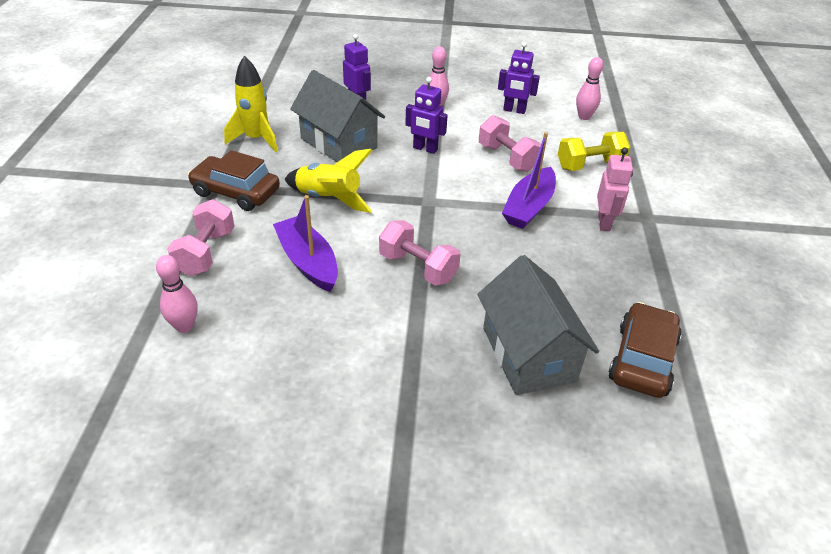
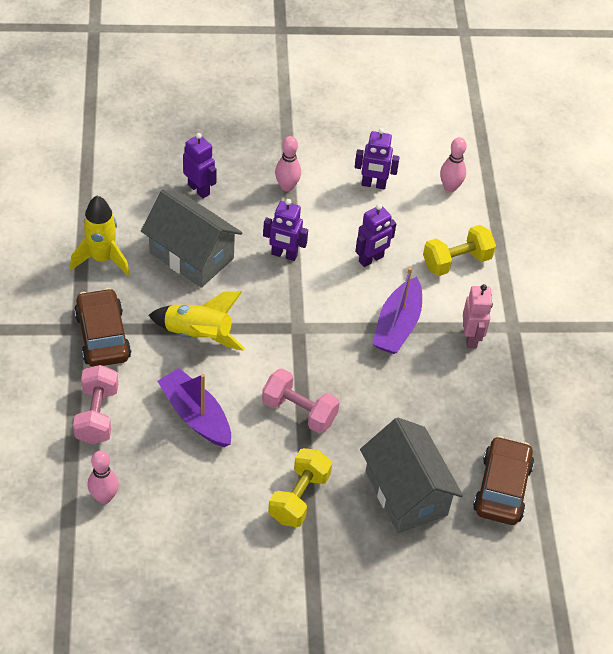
camera: 10 degrees left, 10 degrees up
(236, 192) = (102, 336): brown car -> brown car turned 60 degrees clockwise
(403, 347) = (299, 497): none -> yellow dumbbell
(507, 158) = (371, 259): pink dumbbell -> purple robot

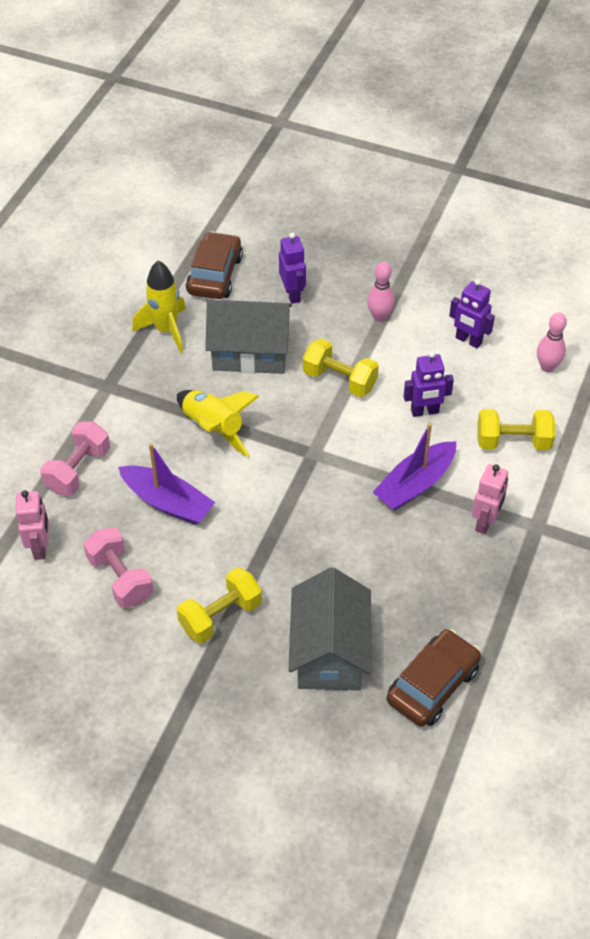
camera: 30 degrees right, 0 degrees up
(102, 336) = (125, 400): brown car -> brown car (215, 275)
(104, 497) = (40, 547): pink bowling pin -> pink robot
(191, 255) = (250, 353): grey house -> grey house turned 60 degrees counterclockwise
(196, 415) = (168, 502): purple boat -> purple boat turned 135 degrees clockwise
(284, 255) = (339, 380): purple robot -> yellow dumbbell
(299, 411) = (268, 533): pink dumbbell -> pink dumbbell (120, 578)

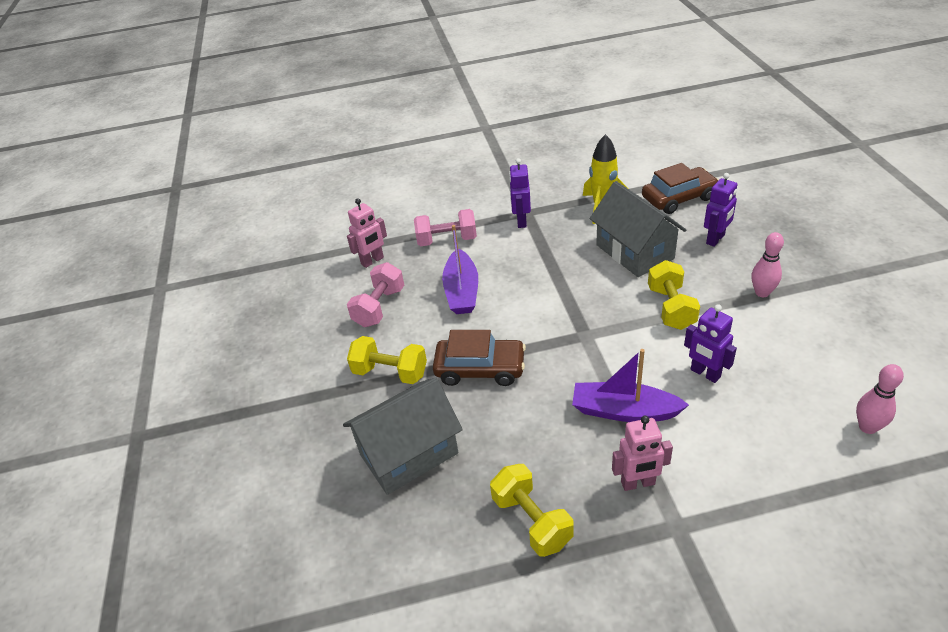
camera: 60 degrees right, 10 degrees down
(213, 428) = (547, 274): yellow rocket -> none
(432, 685) = (431, 545): brown car -> brown car (480, 369)
(468, 340) = (816, 357): purple robot -> purple robot (521, 221)
(513, 441) = (749, 451): yellow dumbbell -> yellow dumbbell (532, 521)

